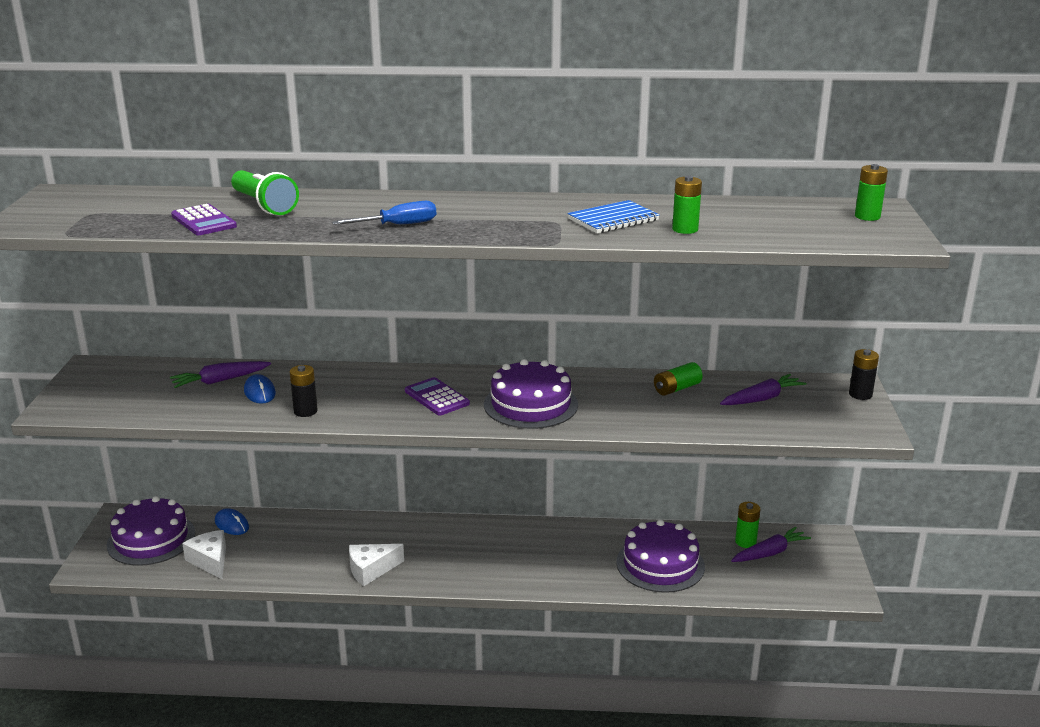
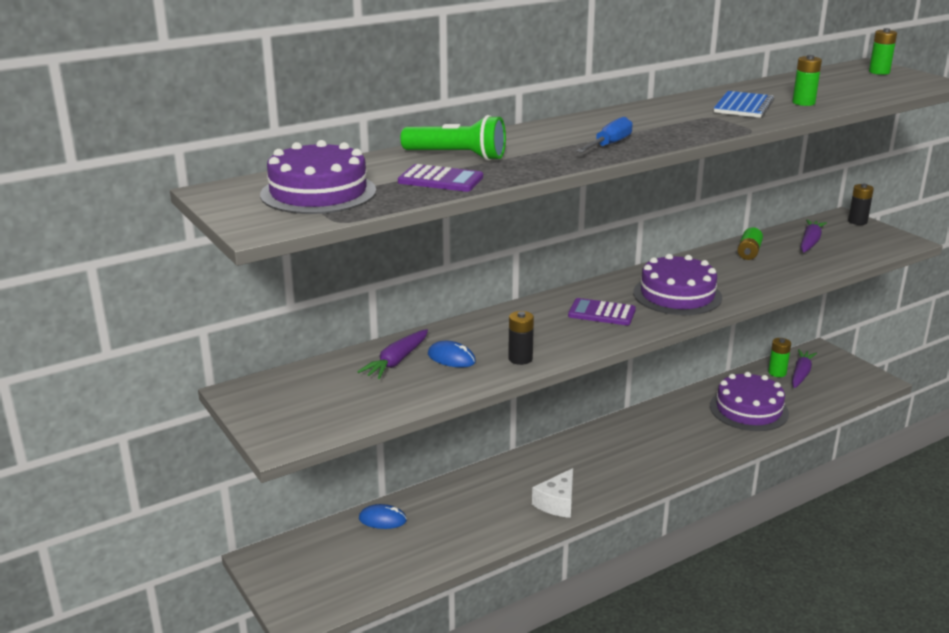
camera: 35 degrees left, 0 degrees up
(151, 539) = (324, 564): purple cake -> purple cake (318, 192)
(210, 561) = (410, 557): white cheese -> none

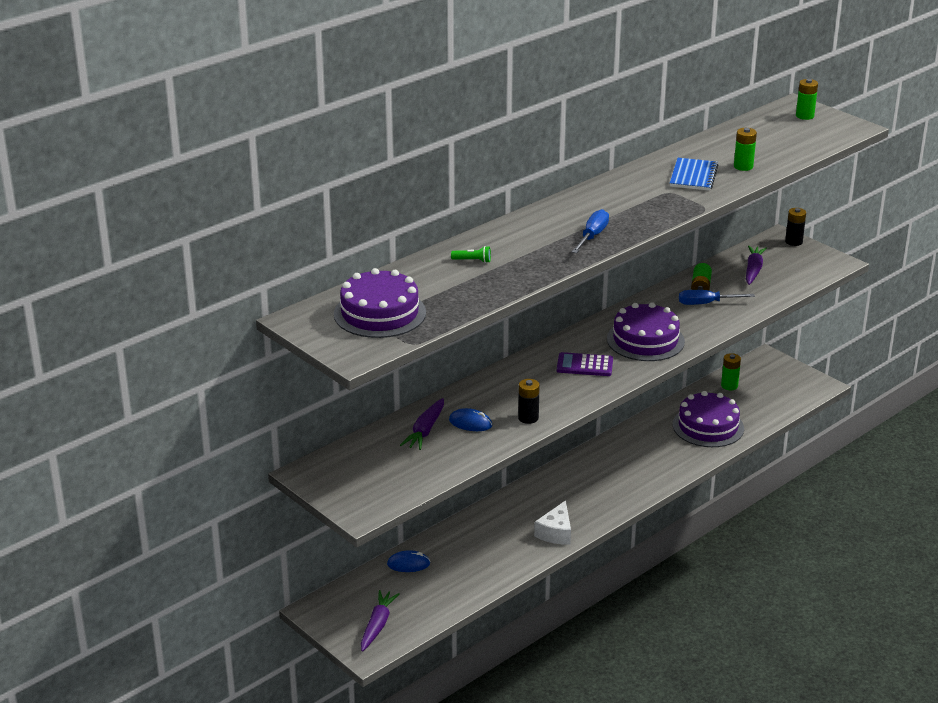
camera: 10 degrees left, 5 degrees up
(440, 180) = (470, 290): purple calculator -> none
(457, 156) = (473, 261): green flashlight -> green flashlight, size x0.46
(753, 267) = (706, 303): none -> blue screwdriver
(801, 374) = (751, 385): purple carrot -> purple carrot (377, 625)

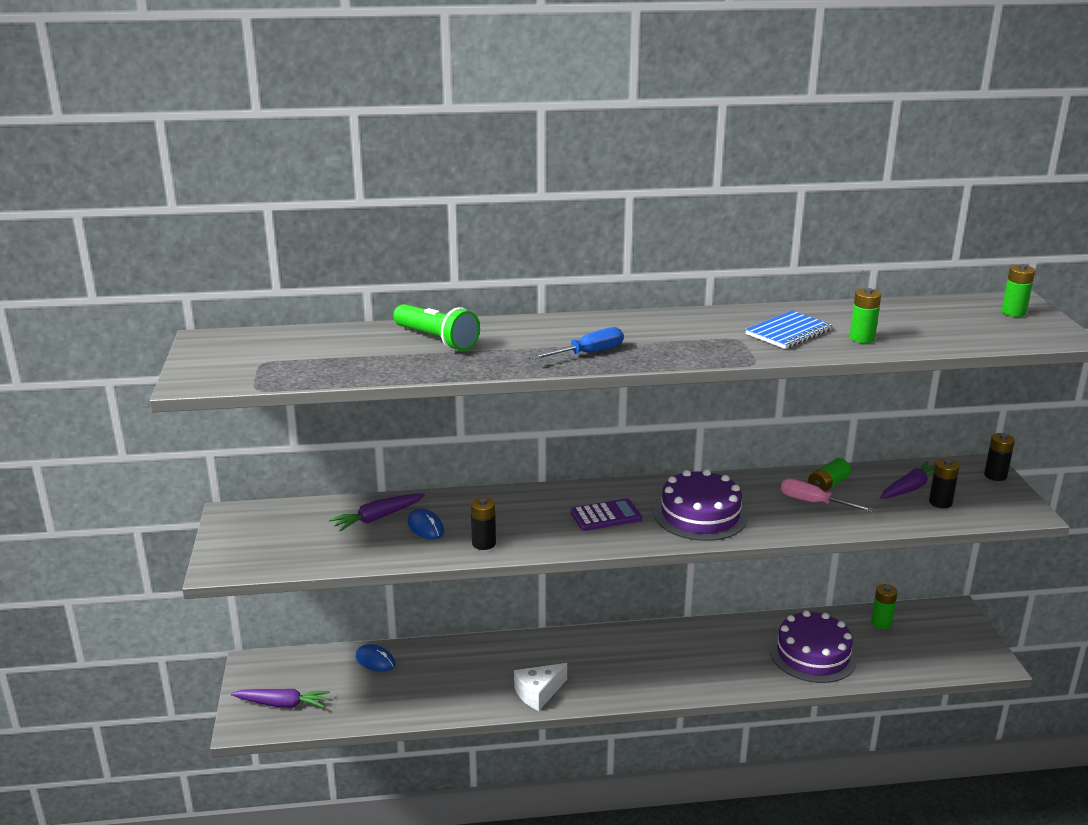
camera: 35 degrees right, 5 degrees down
(377, 625) = (282, 704): purple carrot -> purple carrot turned 45 degrees clockwise
(380, 313) = (278, 356): purple cake -> none
(473, 261) = (437, 340): green flashlight -> green flashlight, size x2.19
(584, 365) = (606, 516): purple calculator -> purple calculator turned 120 degrees clockwise
(706, 303) = (813, 502): blue screwdriver -> pink screwdriver
(781, 274) = (940, 502): none -> black battery

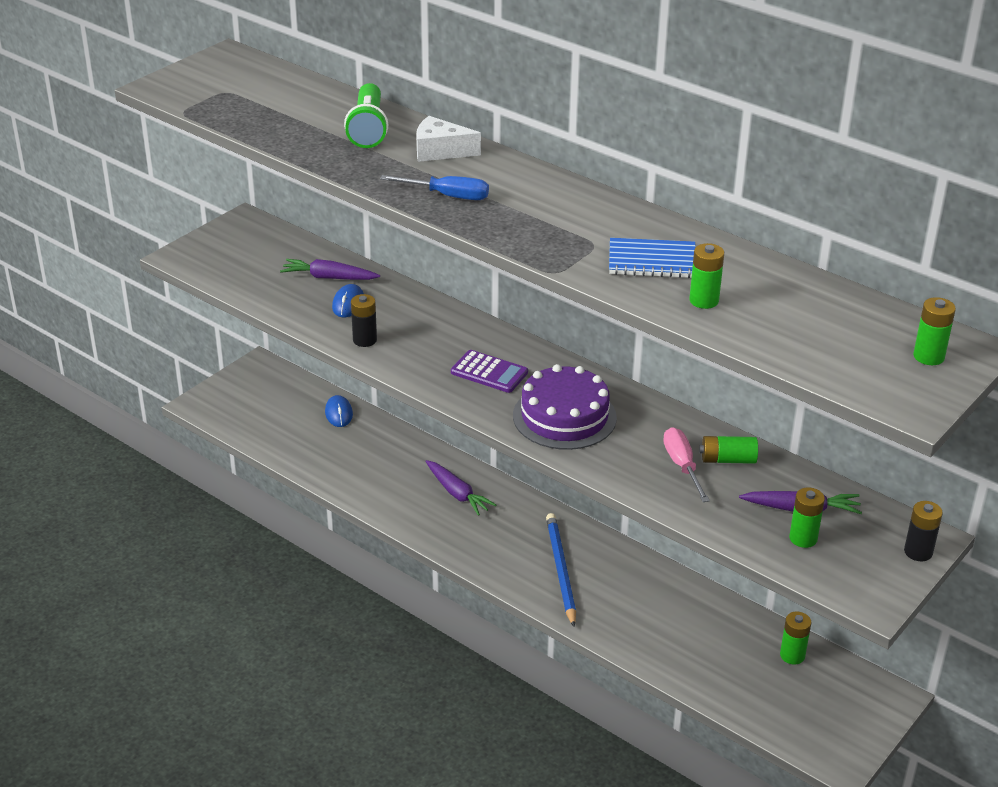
camera: 45 degrees right, 10 degrees up
(282, 704) = (239, 405): purple carrot -> purple carrot (457, 493)
(538, 693) = (412, 512): white cheese -> white cheese (440, 151)
(689, 663) = (560, 570): none -> blue pencil
(813, 654) = (678, 635): purple cake -> none
(940, 502) = (803, 538): black battery -> green battery

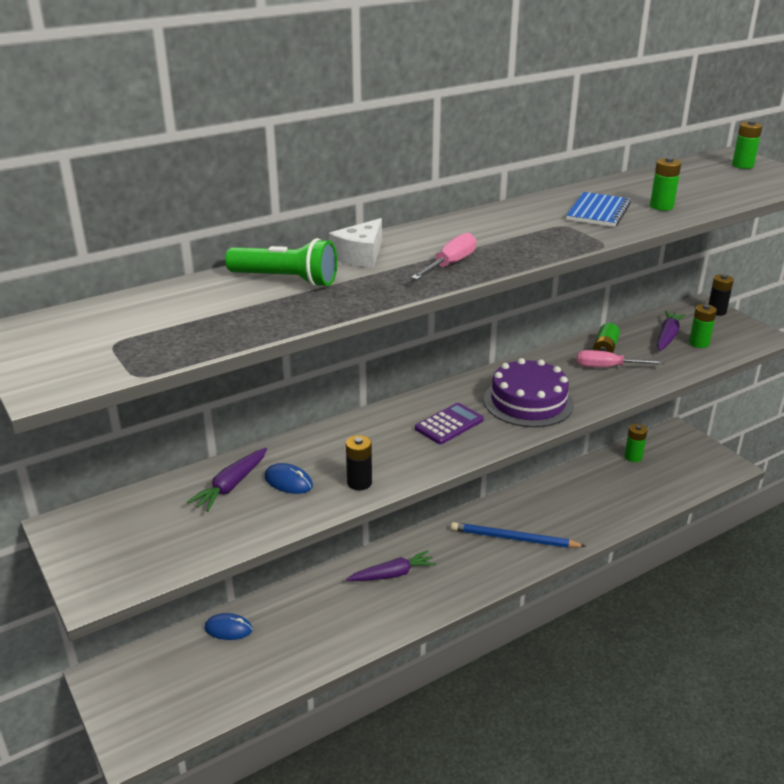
camera: 70 degrees left, 5 degrees down
(448, 196) = (450, 264): blue screwdriver -> pink screwdriver

